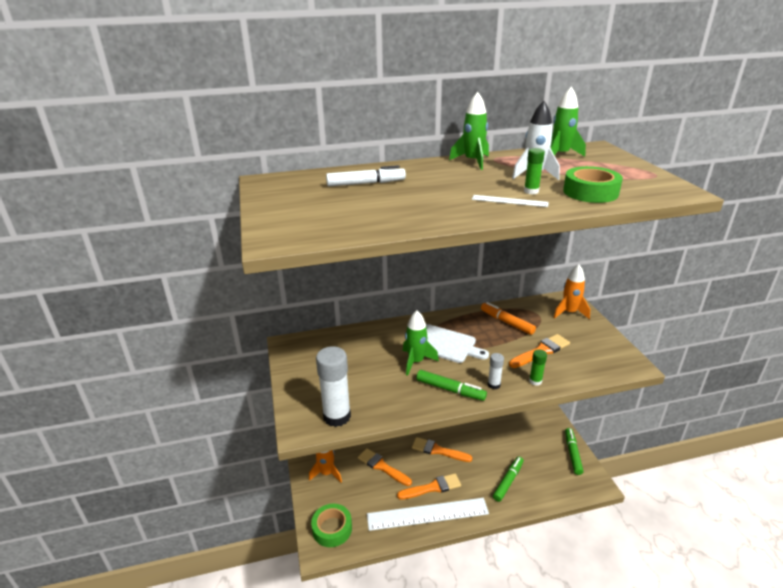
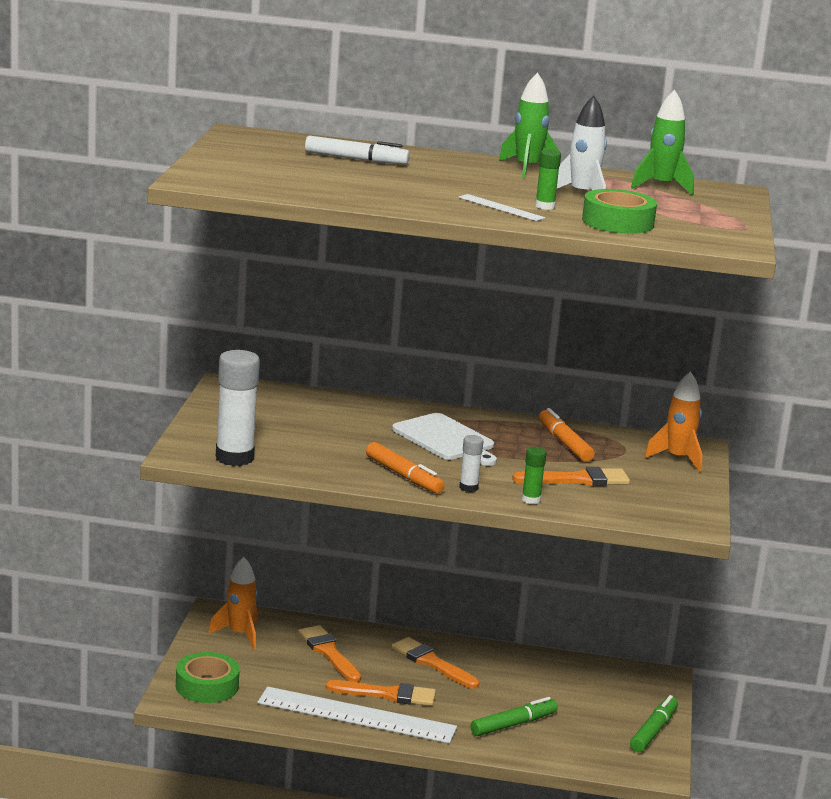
camera: 20 degrees right, 10 degrees down
(416, 362) = (385, 443): green rocket -> none
(450, 390) = (403, 476): green marker -> orange marker

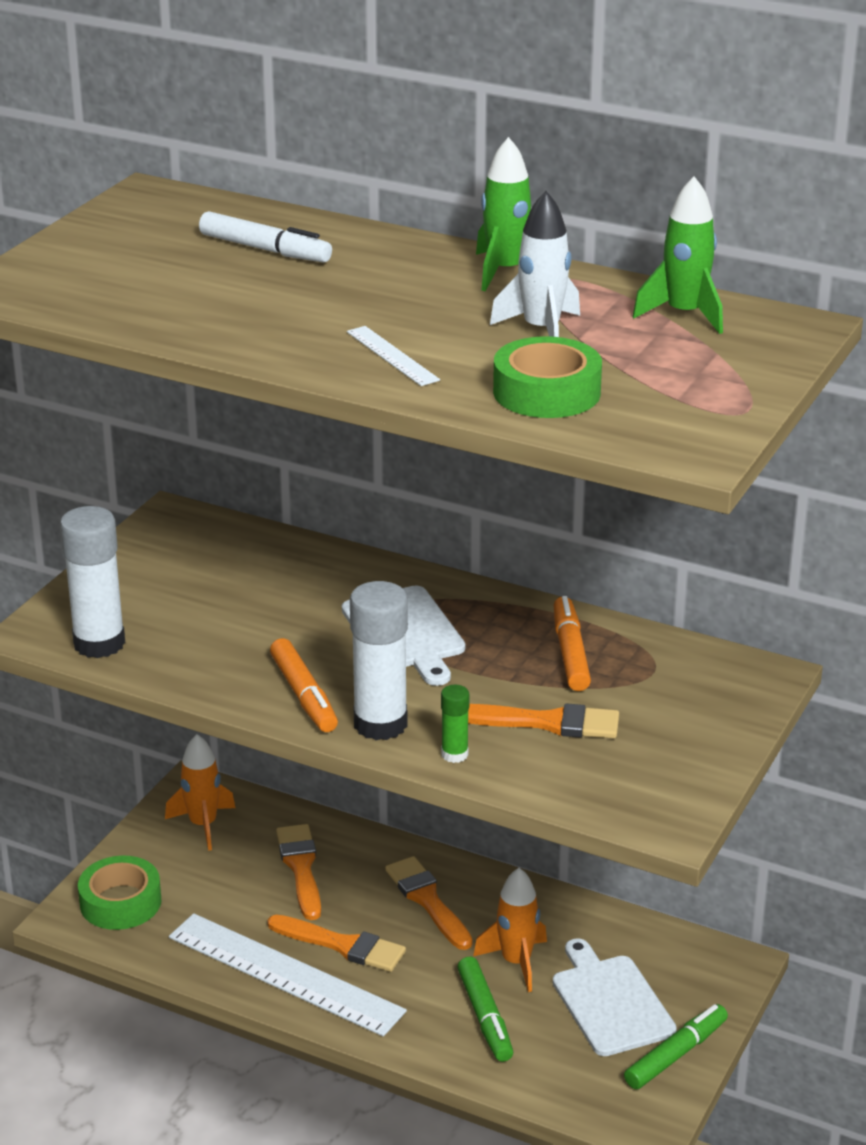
camera: 20 degrees right, 10 degrees up
(468, 488) = (380, 724): white glue stick -> white glue stick, size x2.04
(513, 724) = (485, 1017): green marker -> green marker turned 90 degrees clockwise
(545, 206) = (461, 355): green glue stick -> none
(593, 707) = (610, 1002): none -> white cutting board
(677, 459) = (720, 695): orange rocket -> orange rocket (516, 962)

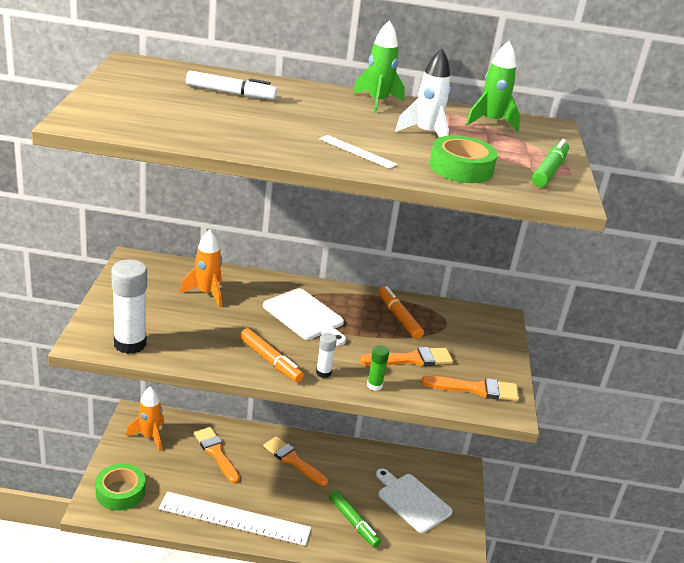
camera: 25 degrees left, 0 degrees up
(342, 945) = (259, 495): orange brush -> orange brush (475, 389)
(380, 724) = (323, 373): white glue stick -> white glue stick, size x0.49
(516, 962) = (355, 487): orange rocket -> orange rocket (206, 293)
(675, 1054) = (457, 524): green marker -> green marker (549, 171)

